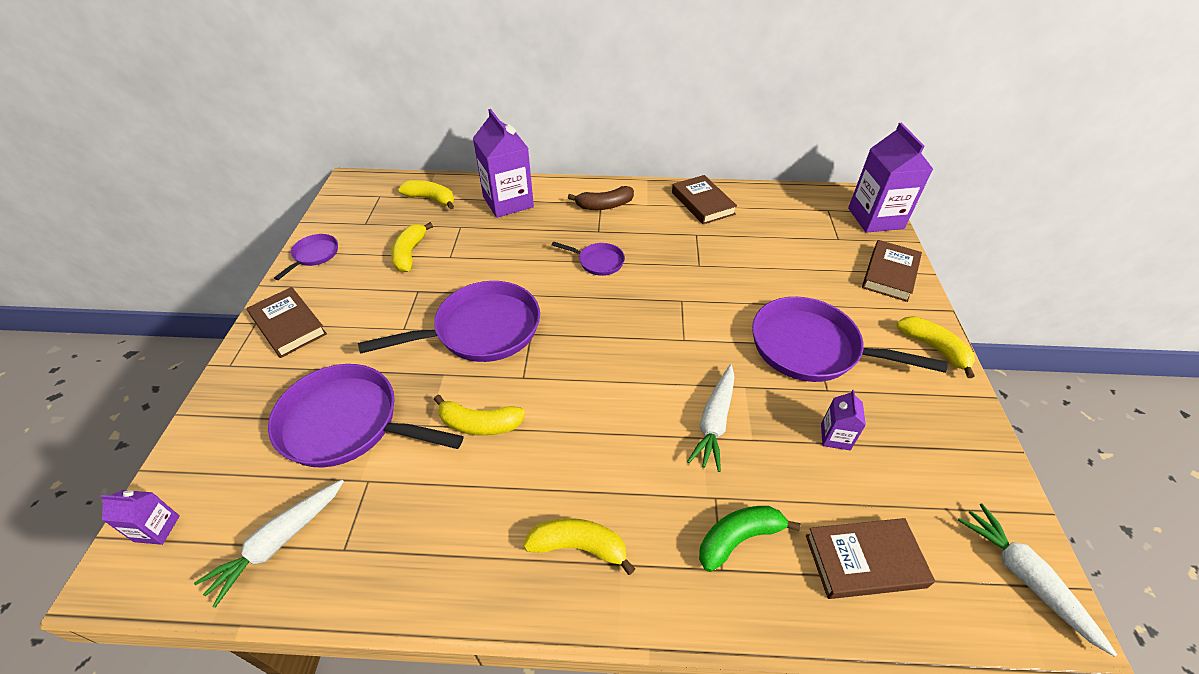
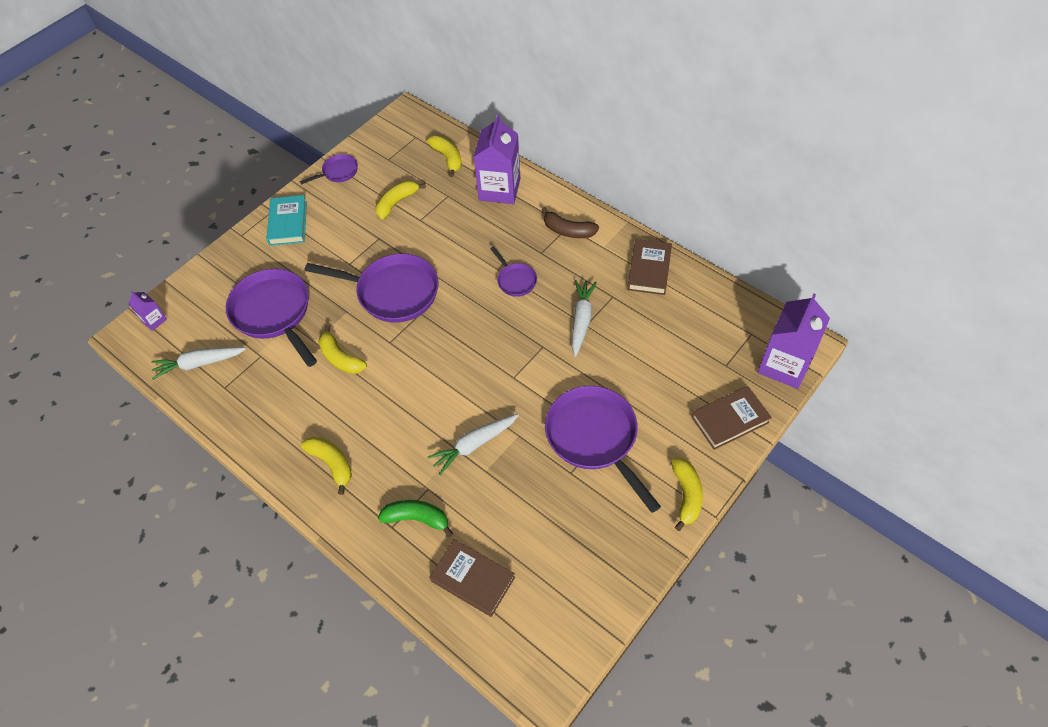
camera: 40 degrees right, 10 degrees up
(288, 325) = (288, 223): brown book -> turquoise book
(835, 437) = (539, 504): purple carton -> none
(1025, 578) = (554, 655): white carrot -> white carrot (581, 320)

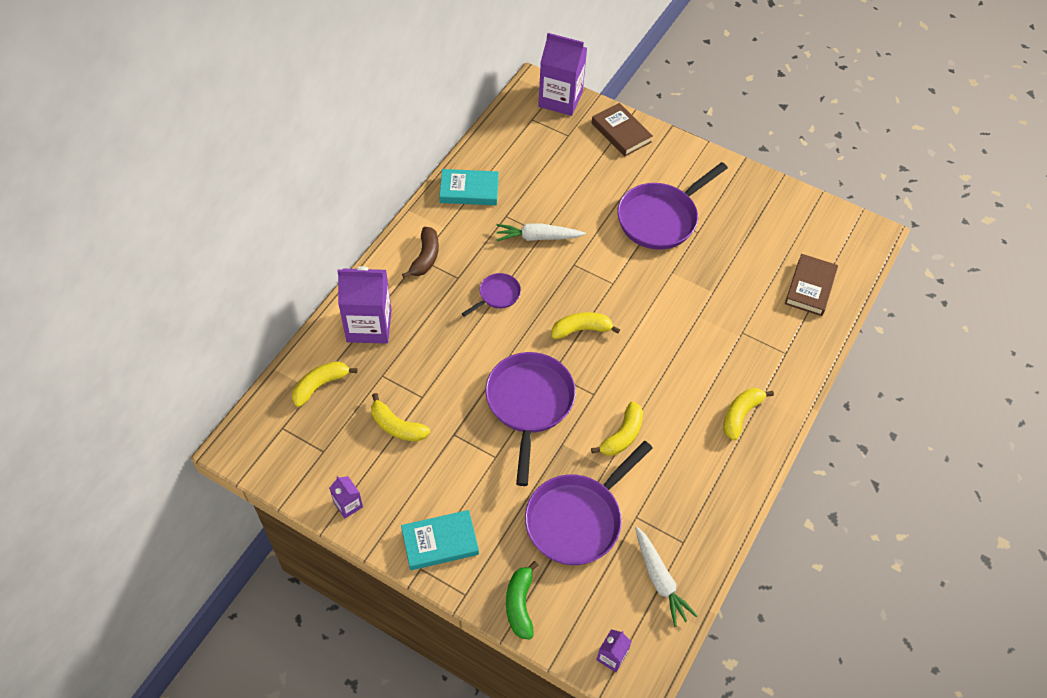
camera: 105 degrees left, 0 degrees up
(338, 172) = (348, 505): purple pan -> purple carton
(417, 518) = (772, 335): green banana -> green banana (520, 604)
(474, 445) = (690, 304): white carrot -> none
(649, 269) = (469, 190): brown book -> turquoise book
(686, 495) = (696, 158): yellow banana -> yellow banana (581, 329)

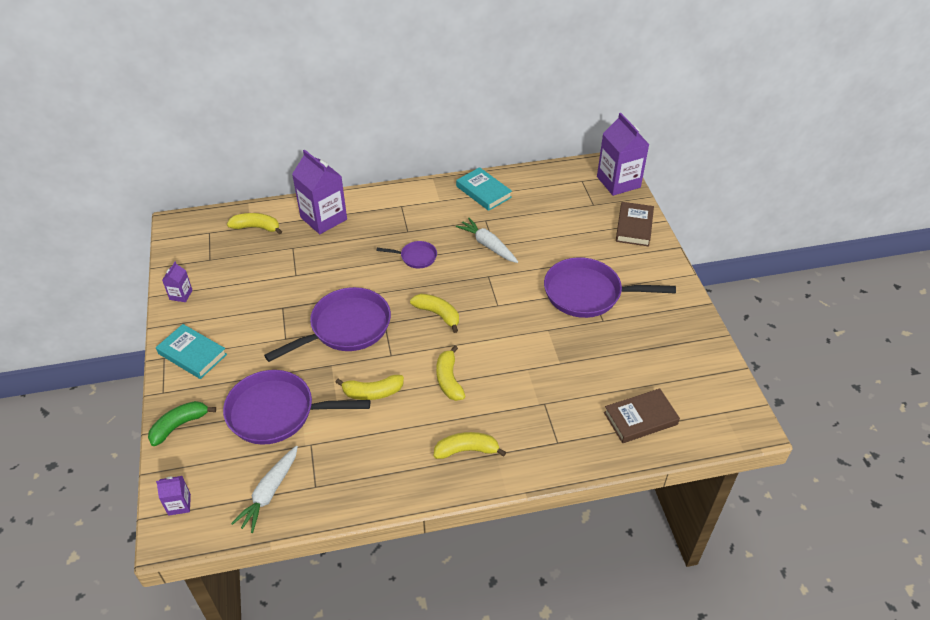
camera: 50 degrees right, 10 degrees down
(397, 426) = (261, 278): yellow banana -> yellow banana (449, 380)
(425, 257) = (405, 208): brown banana -> none

